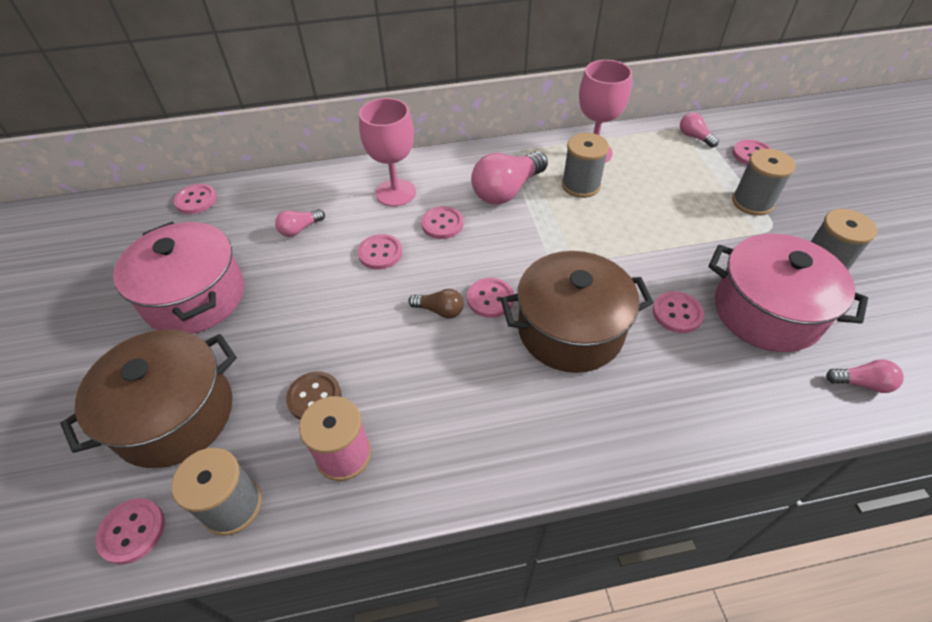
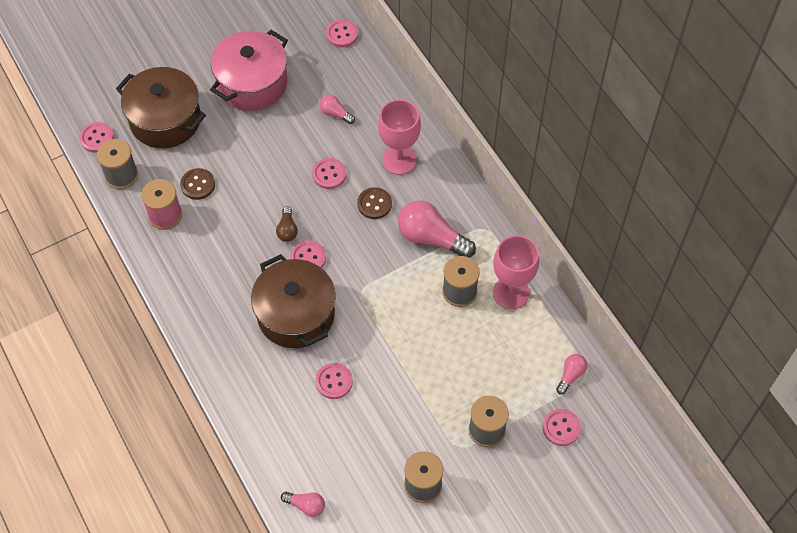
camera: 70 degrees right, 10 degrees up
(442, 224) = (374, 204): pink button -> brown button
(766, 311) = (356, 443): pink pot -> none
(861, 383) = (306, 505): pink light bulb -> pink light bulb turned 60 degrees counterclockwise

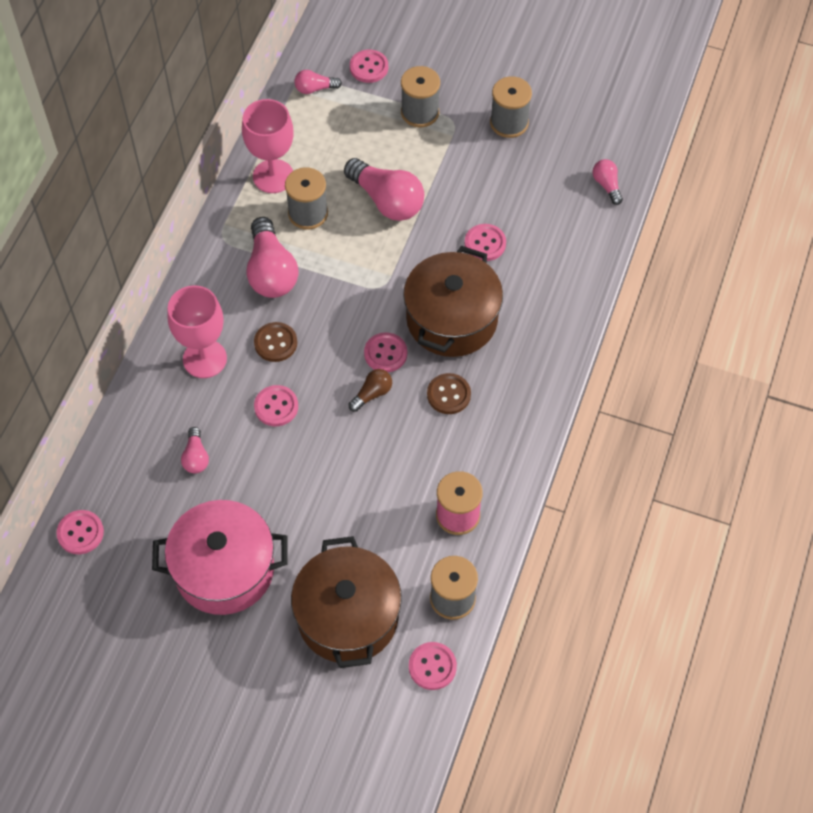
camera: 130 degrees left, 0 degrees up
(198, 185) = (396, 515): brown button -> brown button (448, 395)
(426, 347) = (387, 200): none -> pink light bulb

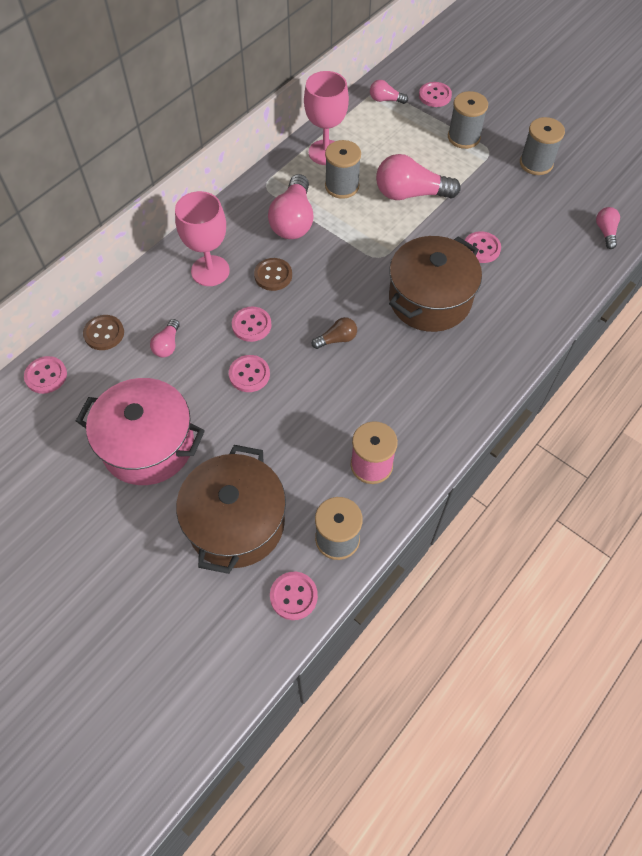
camera: 20 degrees right, 0 degrees up
(385, 353) = (361, 310): pink button -> pink button (249, 374)
(387, 200) = (410, 194): pink light bulb -> pink light bulb turned 120 degrees clockwise
(448, 395) = (403, 360): brown button -> brown button (104, 333)

